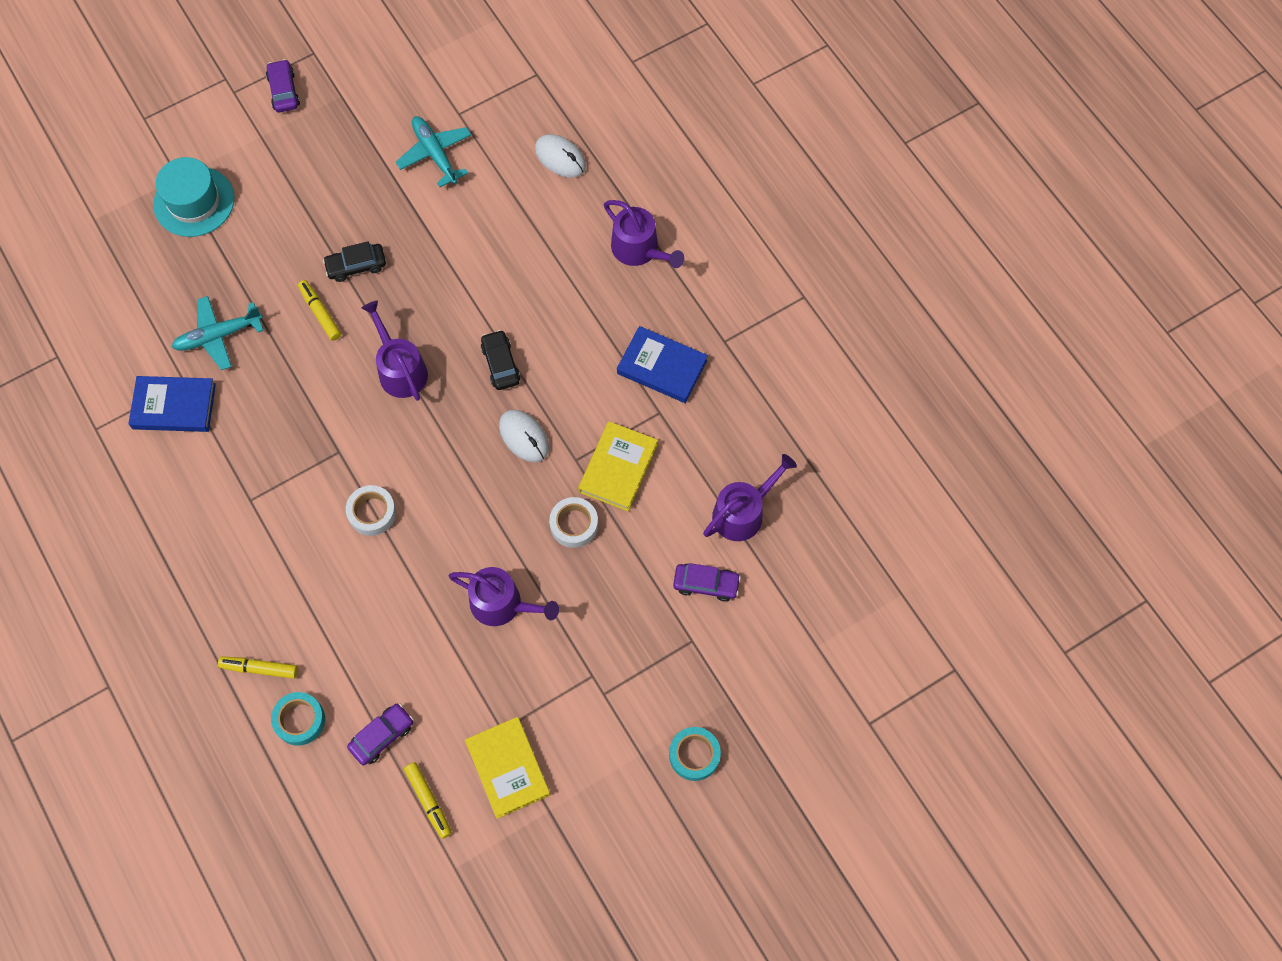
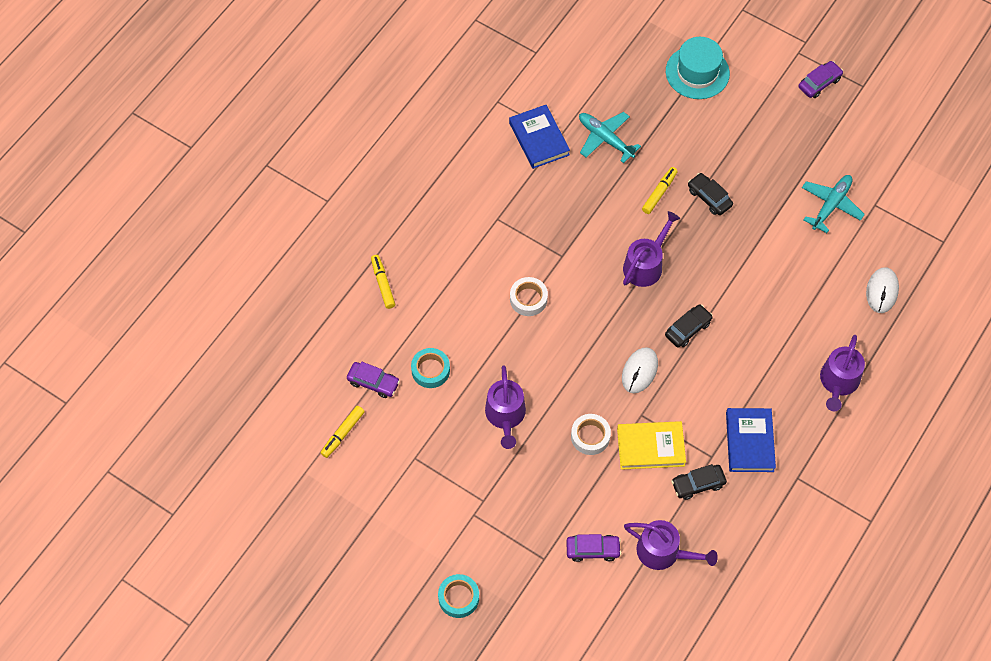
camera: 65 degrees right, 5 degrees down
(299, 720) = (360, 326): turquoise tape -> turquoise tape (430, 370)
(508, 768) = (389, 474): yellow book -> none
(684, 441) = (698, 484): none -> black car
(706, 584) = (593, 549): purple car -> purple car turned 75 degrees counterclockwise

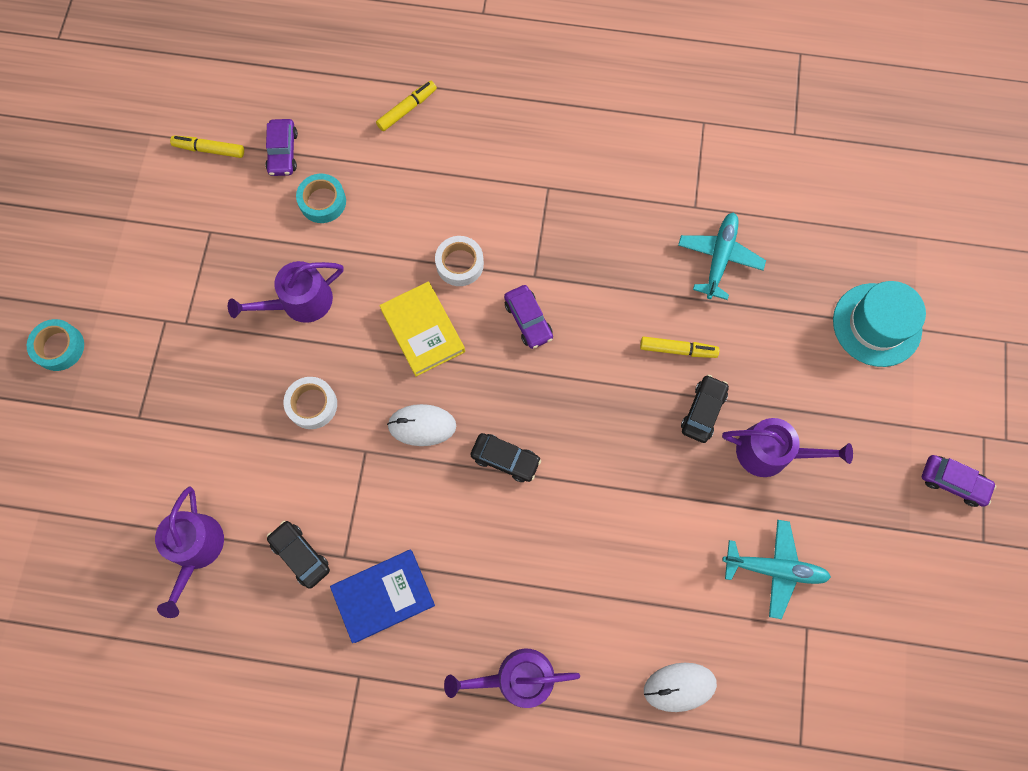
camera: 65 degrees right, 10 degrees up
(539, 139) = (678, 186): blue book -> none
(593, 549) = (169, 467): purple car -> purple car (528, 320)
(645, 265) = (569, 374): purple watering can -> purple watering can (770, 452)
(650, 447) = (327, 479): yellow book -> yellow book (423, 330)

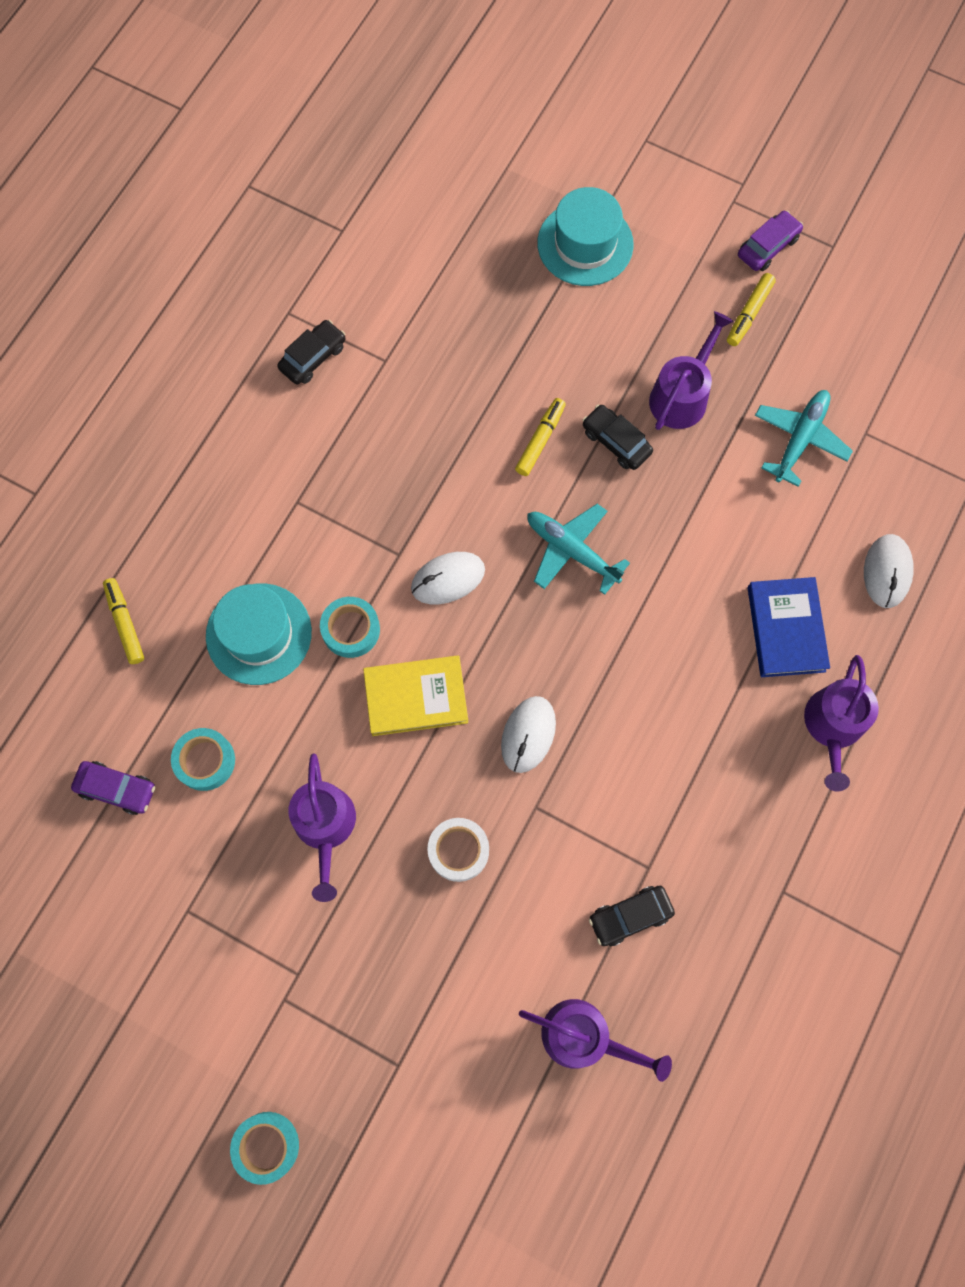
camera: 70 degrees left, 0 degrees up
(210, 150) = (72, 880): yellow marker -> yellow marker (749, 313)
(383, 596) = (705, 838): blue book -> blue book (786, 629)
(432, 201) = (259, 634): none -> turquoise hat
(460, 264) = (351, 629): white tape -> turquoise tape
(505, 459) = (597, 658): black car -> black car (313, 357)
(528, 320) = (448, 579): purple car -> white mouse
(719, 258) = (454, 360): turquoise plane -> turquoise plane (572, 551)

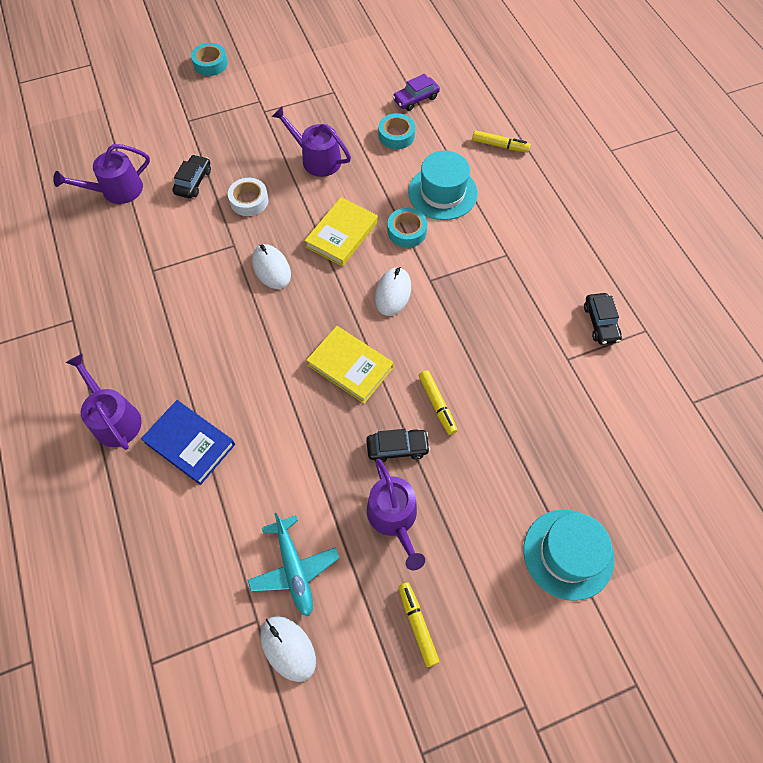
camera: 130 degrees right, 10 degrees down
(572, 551) = (350, 366): turquoise plane -> yellow book
(630, 916) = (141, 246): black car -> black car (193, 181)
(767, 247) = (463, 696): purple car -> none
(887, 572) = (158, 539): white mouse -> white mouse (288, 648)

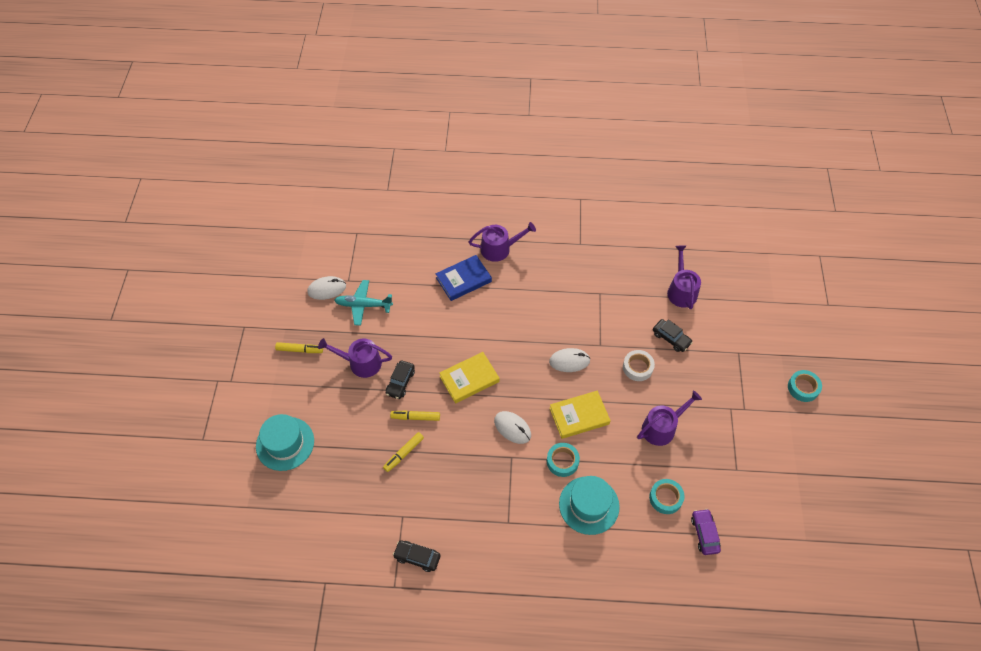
camera: 115 degrees right, 5 degrees down
(342, 234) = (579, 416): yellow book -> yellow book turned 75 degrees counterclockwise
(500, 145) = (621, 578): yellow marker -> yellow marker (404, 453)

